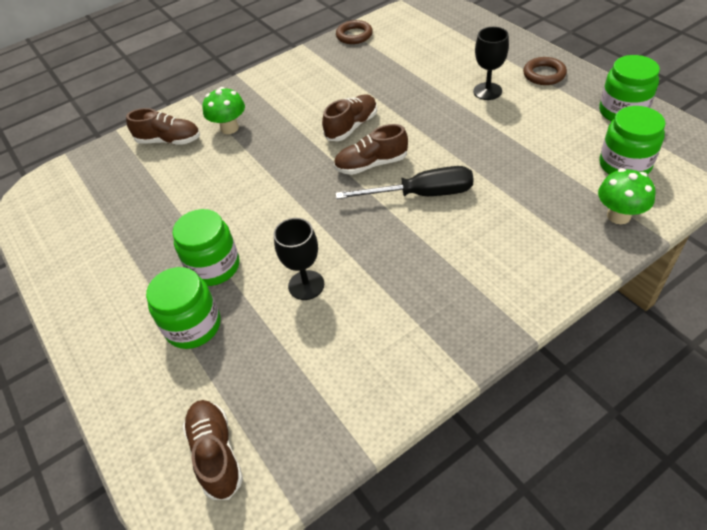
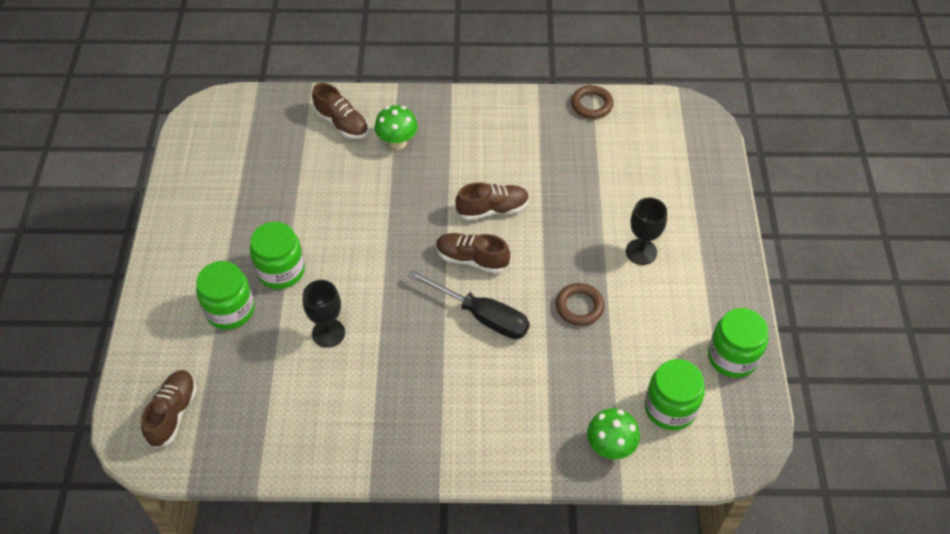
camera: 30 degrees right, 5 degrees up
(544, 74) = (711, 268): brown ring -> brown ring (579, 306)

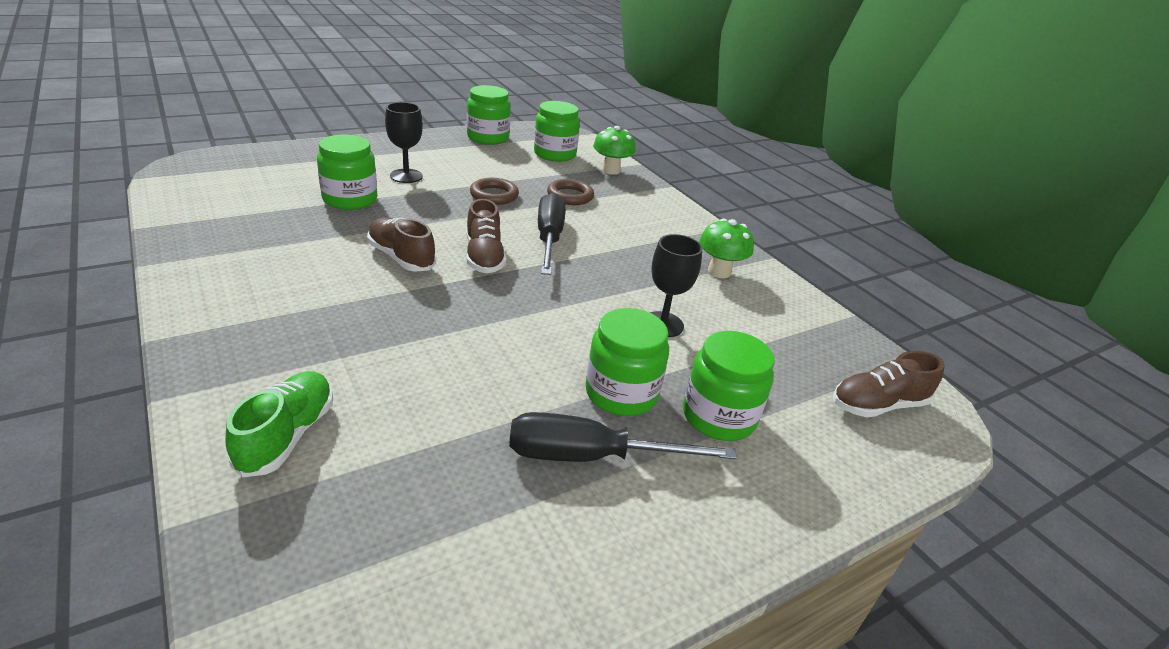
camera: 125 degrees left, 20 degrees down
(247, 232) = (591, 457): none -> black screwdriver
(342, 123) = (287, 435): brown shoe -> green shoe
(397, 142) = (313, 359): green mushroom -> green mushroom (719, 272)
(591, 105) = (180, 223): brown ring -> brown ring (570, 196)
(602, 201) = (350, 199): none -> green jar

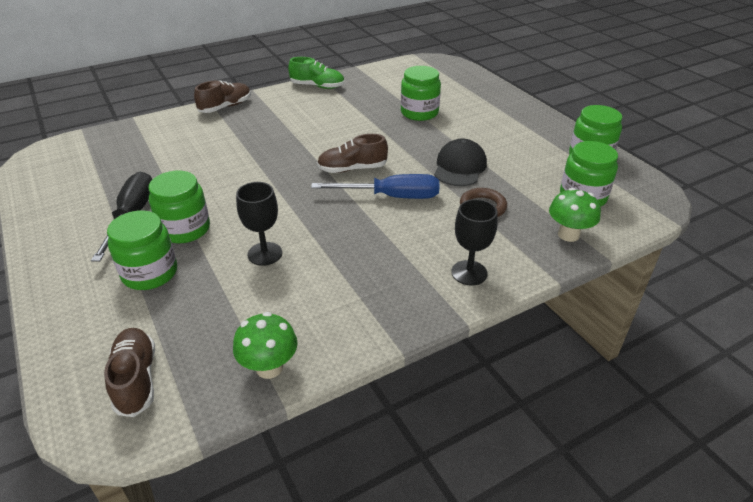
camera: 95 degrees right, 5 degrees up
(287, 435) = (177, 130): green shoe -> green shoe (317, 86)
(401, 257) = (343, 139): brown shoe -> brown shoe (225, 107)
(406, 176) = (472, 127): black goblet -> black goblet (469, 273)
(494, 195) = (459, 167): brown ring -> black cap
(549, 238) = (391, 197): black screwdriver -> blue screwdriver
(719, 272) = (357, 299): green mushroom -> green mushroom (269, 367)

